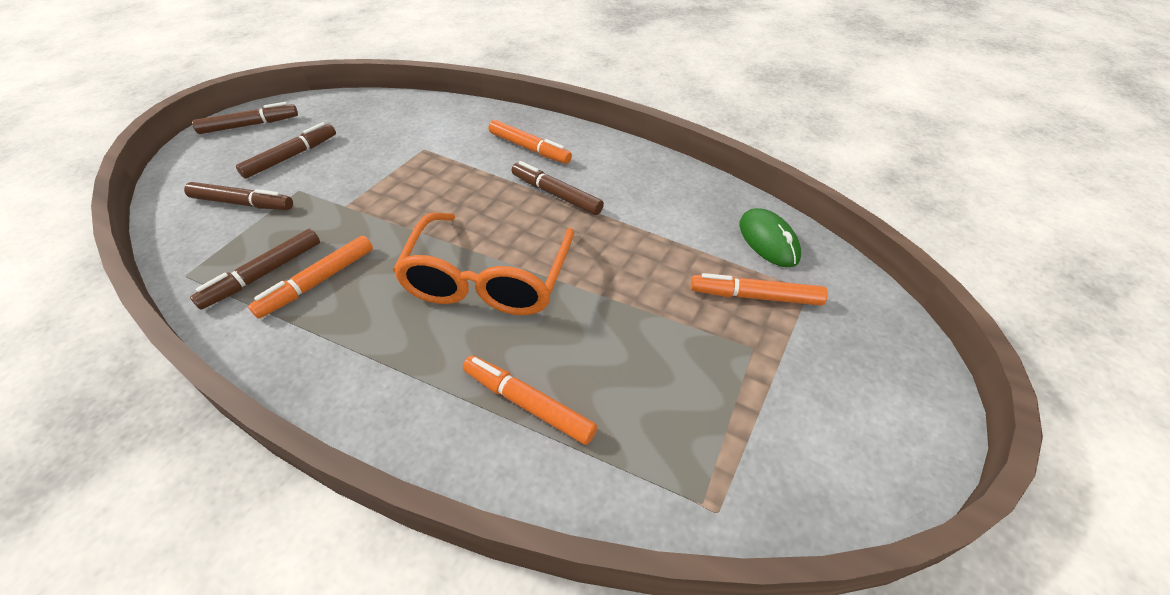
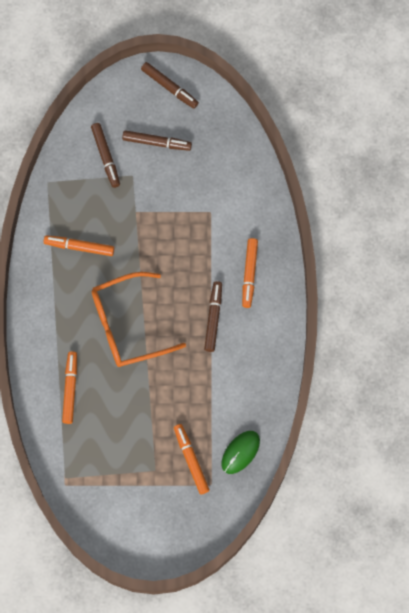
camera: 60 degrees right, 25 degrees up
(263, 274) = (69, 217): brown marker -> none

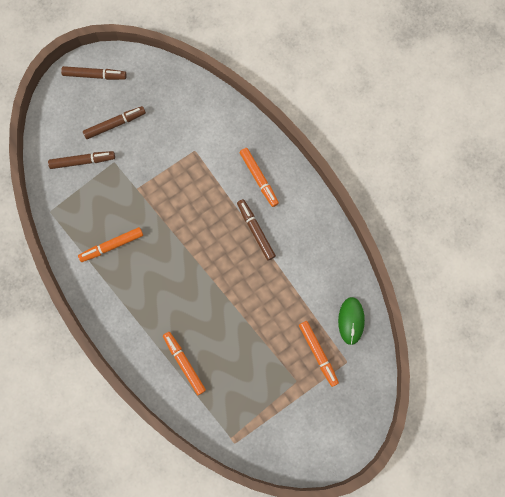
camera: 35 degrees left, 5 degrees up
(106, 157) = (82, 161): brown marker -> brown marker turned 45 degrees counterclockwise
(127, 325) = (193, 282): orange glasses -> none
(191, 460) = (318, 353): orange marker -> orange marker turned 150 degrees counterclockwise

